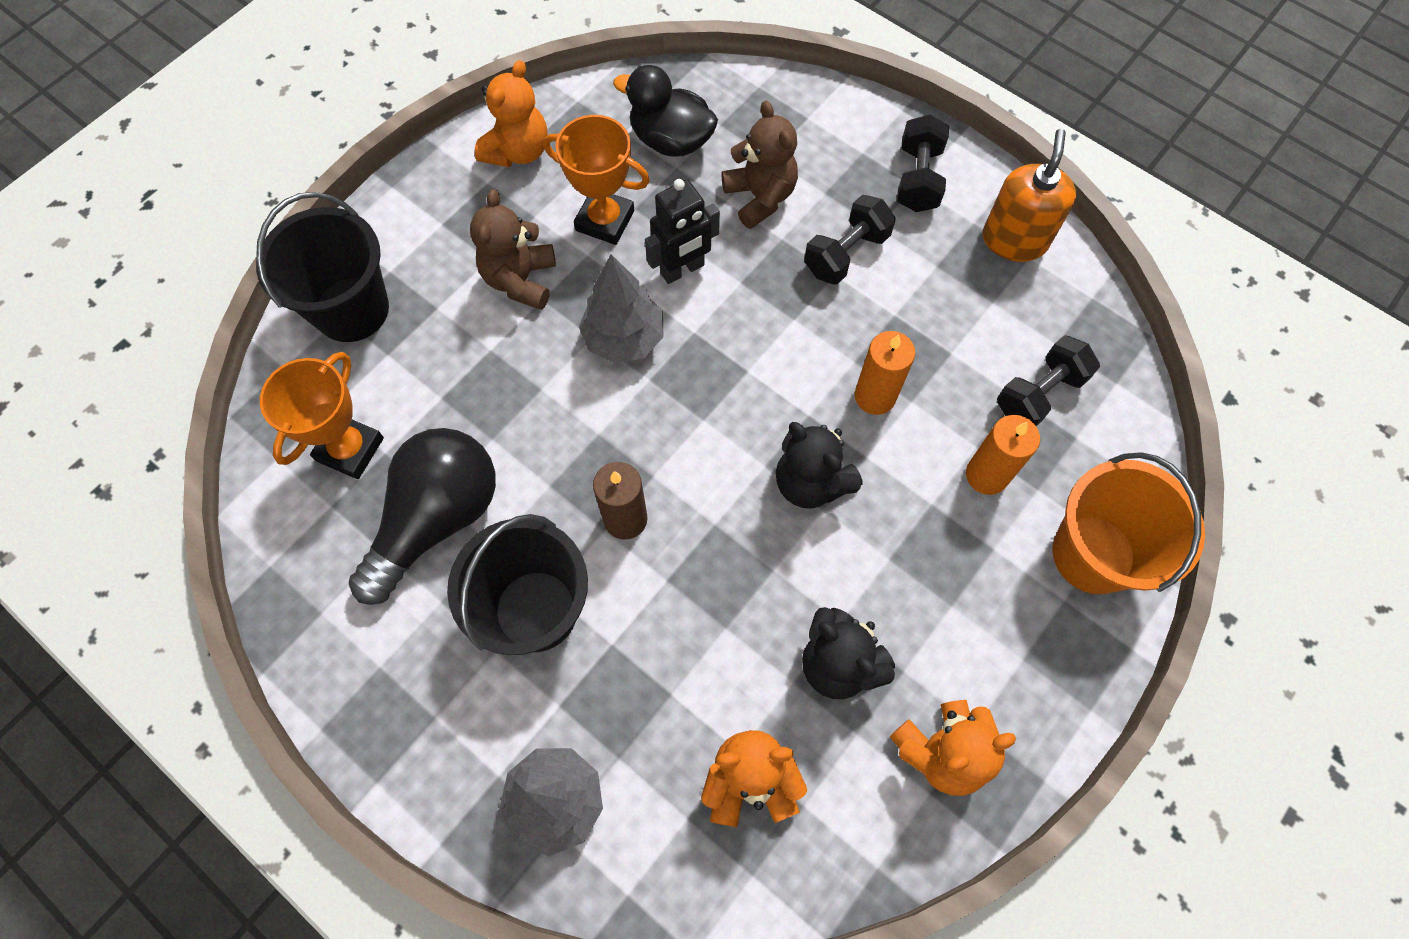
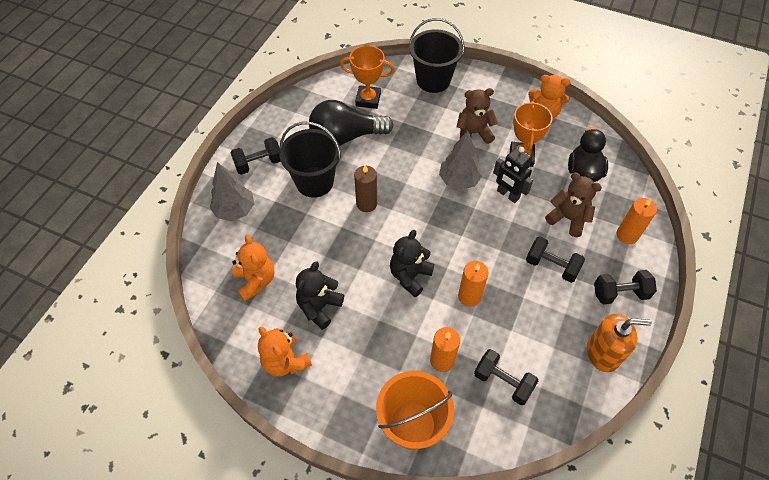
camera: 75 degrees right, 10 degrees down
(437, 519) = (346, 137): black light bulb -> black light bulb turned 150 degrees clockwise
(442, 724) = (259, 163): none -> black dumbbell
(760, 197) = (568, 218): brown teddy bear -> brown teddy bear turned 105 degrees counterclockwise
(815, 129) = (627, 235): none -> orange candle

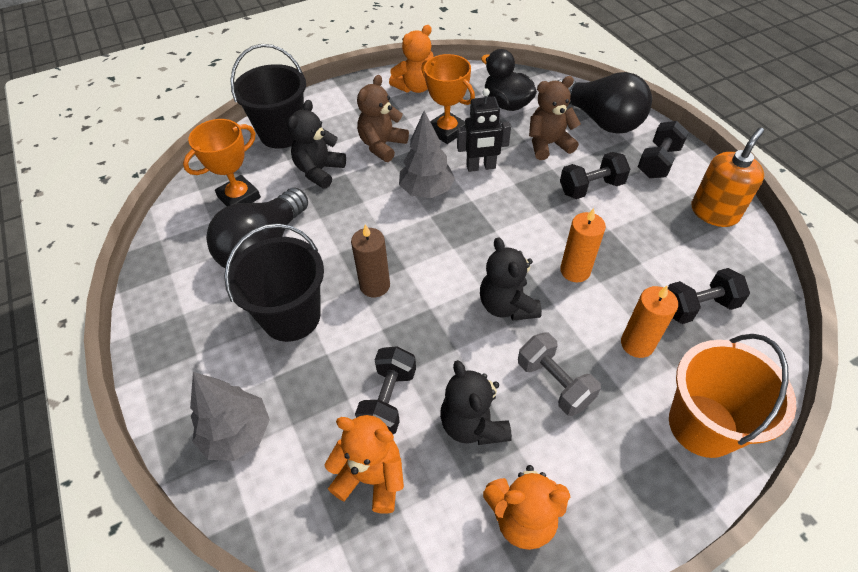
camera: 50 degrees left, 5 degrees down
(259, 163) = (197, 359): black dumbbell -> black dumbbell (388, 400)
(377, 331) = (554, 383): none -> grey dumbbell
(422, 119) = (319, 171): none -> black teddy bear
(627, 235) = (600, 120): orange candle -> black light bulb

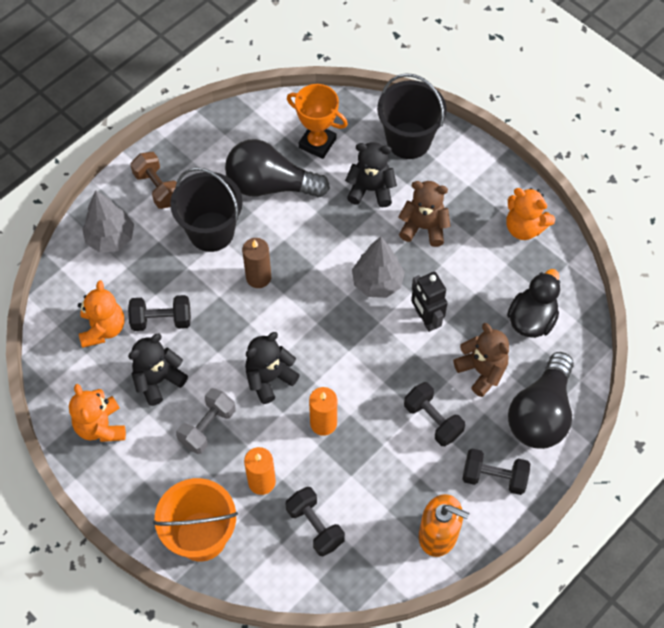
camera: 70 degrees right, 10 degrees up
(197, 359) = (158, 188): none -> brown dumbbell
(447, 131) = (466, 276): orange trophy -> none

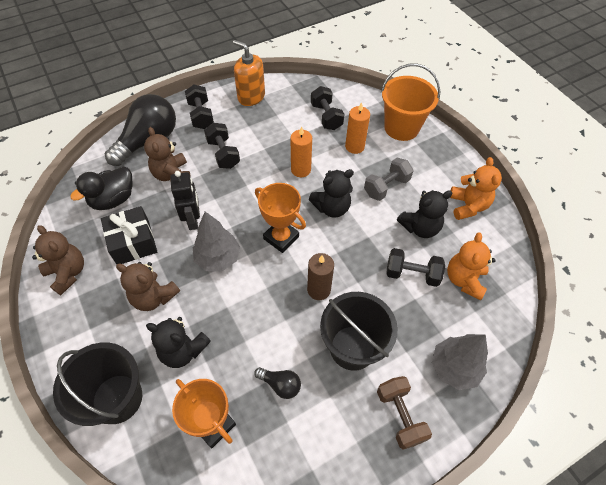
camera: 165 degrees left, 5 degrees down
(270, 185) = (280, 384): black light bulb -> black light bulb, size x0.45
(317, 324) = (281, 237): none -> orange trophy
(477, 276) = (133, 242): none -> black gift
(494, 477) = (201, 115): black dumbbell -> black dumbbell turned 45 degrees clockwise
(524, 227) = (68, 273): orange teddy bear -> brown teddy bear

